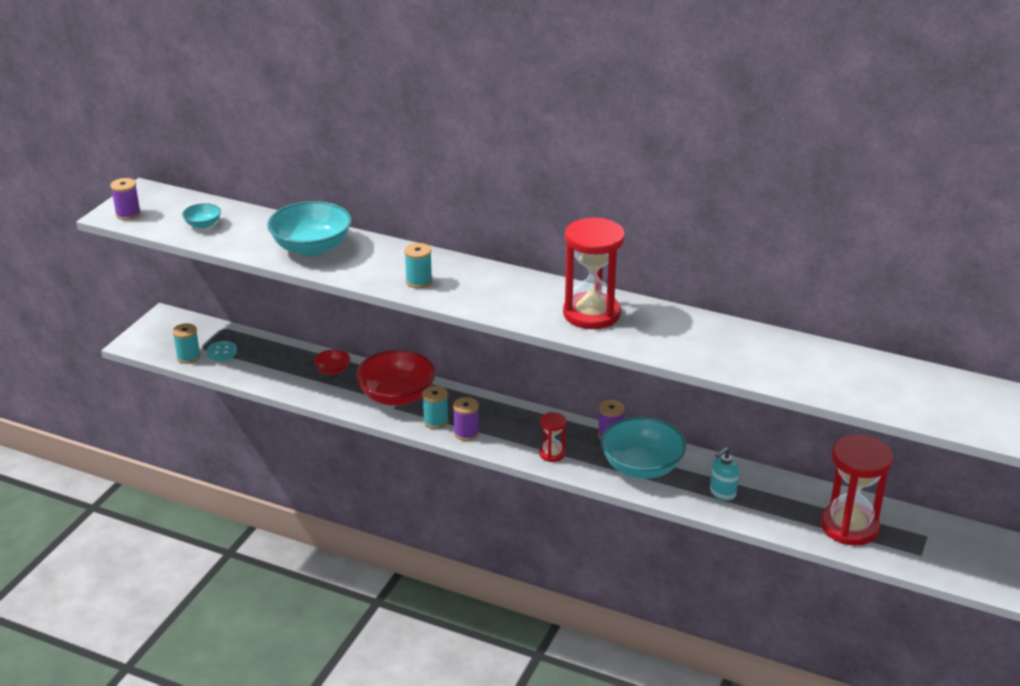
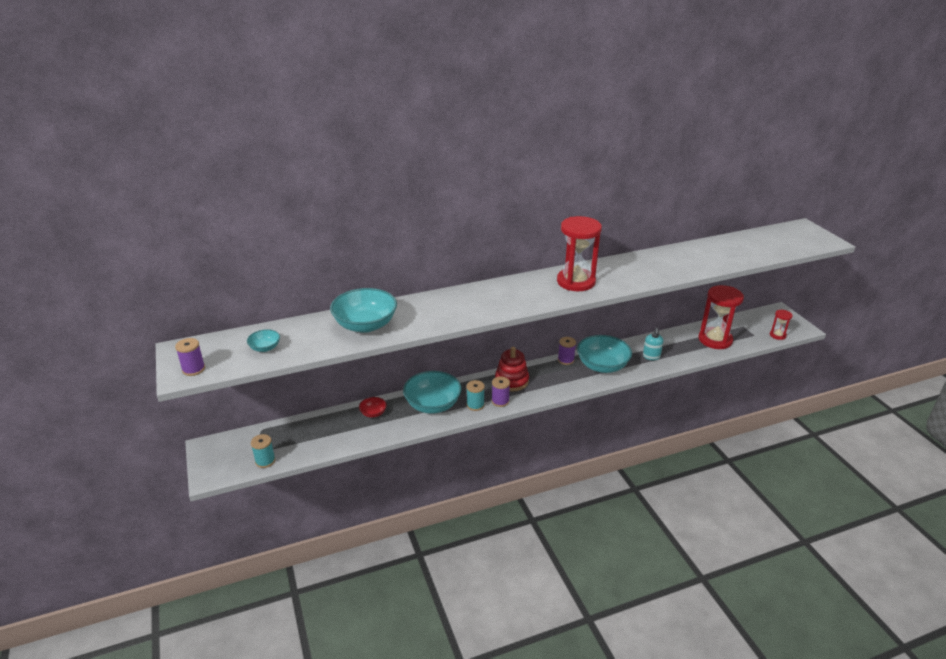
camera: 45 degrees left, 0 degrees up
(222, 352) = (284, 444): turquoise button -> none
(397, 396) = (432, 405): red bowl -> turquoise bowl
(419, 281) = (463, 311): turquoise spool -> none
(512, 421) = (511, 381): none -> red stacking toy
(552, 454) = (556, 385): red hourglass -> red hourglass (777, 335)

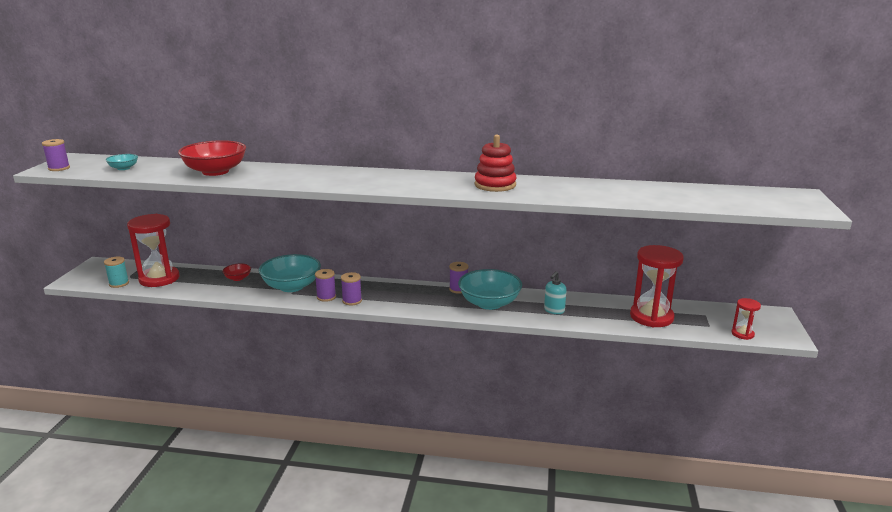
camera: 30 degrees right, 10 degrees down
(365, 325) = (215, 171): turquoise bowl -> red bowl
(475, 405) = (326, 297): turquoise spool -> purple spool
(511, 381) = (384, 290): red stacking toy -> red stacking toy (495, 185)
(576, 282) = (445, 183): red hourglass -> red hourglass (159, 279)

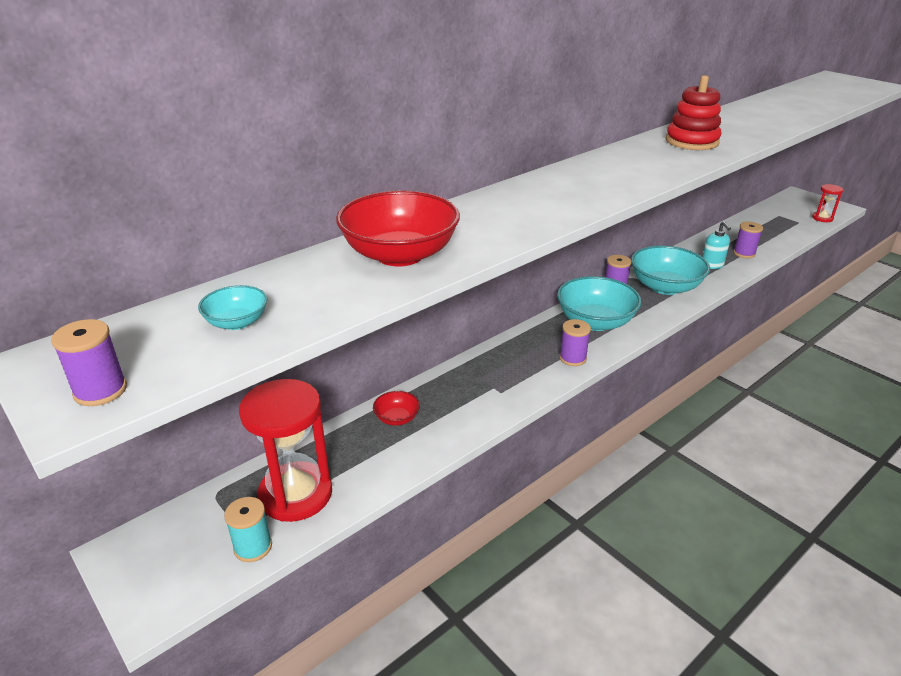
camera: 50 degrees left, 10 degrees up
(291, 286) = (480, 385): turquoise bowl -> turquoise bowl (595, 322)
(326, 297) = (542, 371): purple spool -> purple spool (744, 253)
(651, 317) = (763, 234): red hourglass -> none

